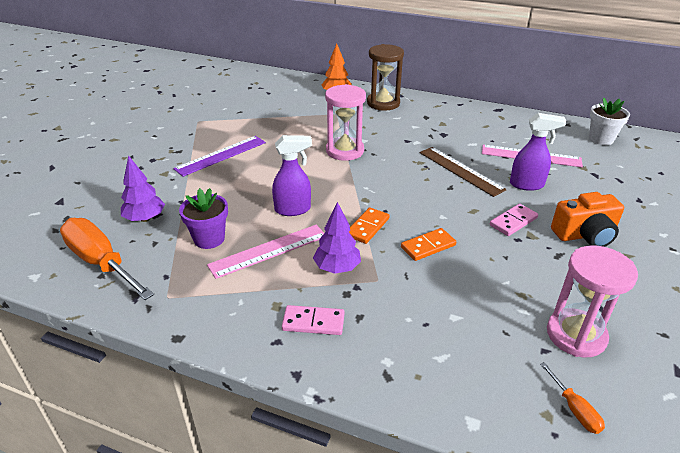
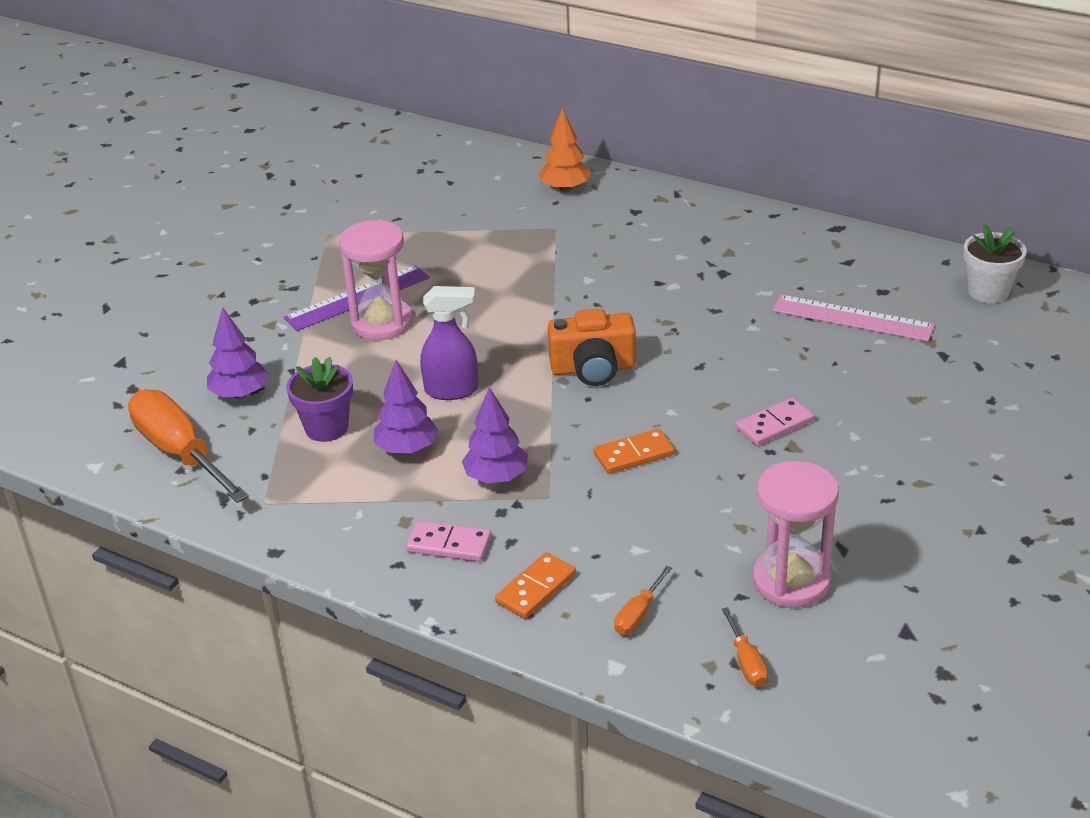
camera: 10 degrees right, 0 degrees up
(269, 251) = (407, 449): pink ruler -> purple tree
(345, 151) = (552, 297): pink hourglass -> pink hourglass (382, 323)
(367, 227) = (554, 422): orange domino -> orange domino (536, 588)
(383, 103) = (640, 209): brown hourglass -> none
(460, 170) = (727, 339): brown ruler -> none
(474, 372) = (638, 614): none -> orange screwdriver
(527, 185) = (823, 367): purple spray bottle -> none
(585, 235) = (874, 450): orange camera -> orange camera (593, 369)

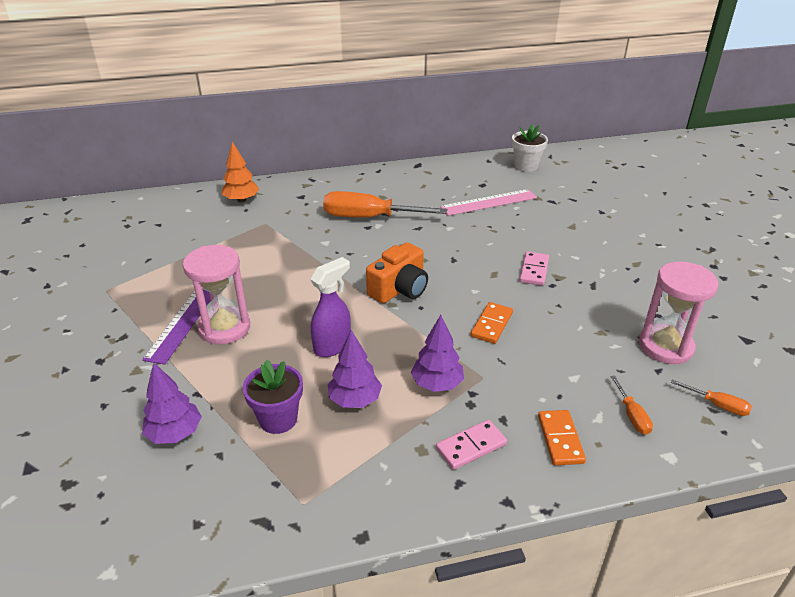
camera: 45 degrees left, 0 degrees up
(180, 453) = (180, 510): orange screwdriver -> orange screwdriver (369, 217)

